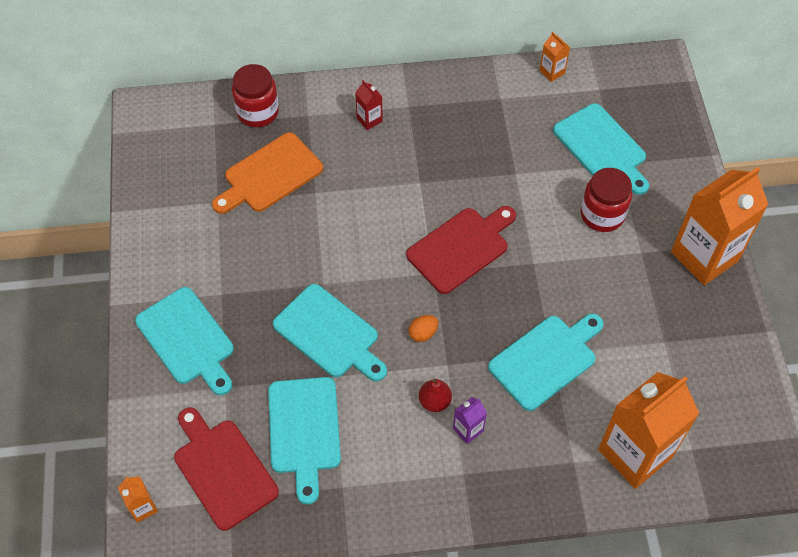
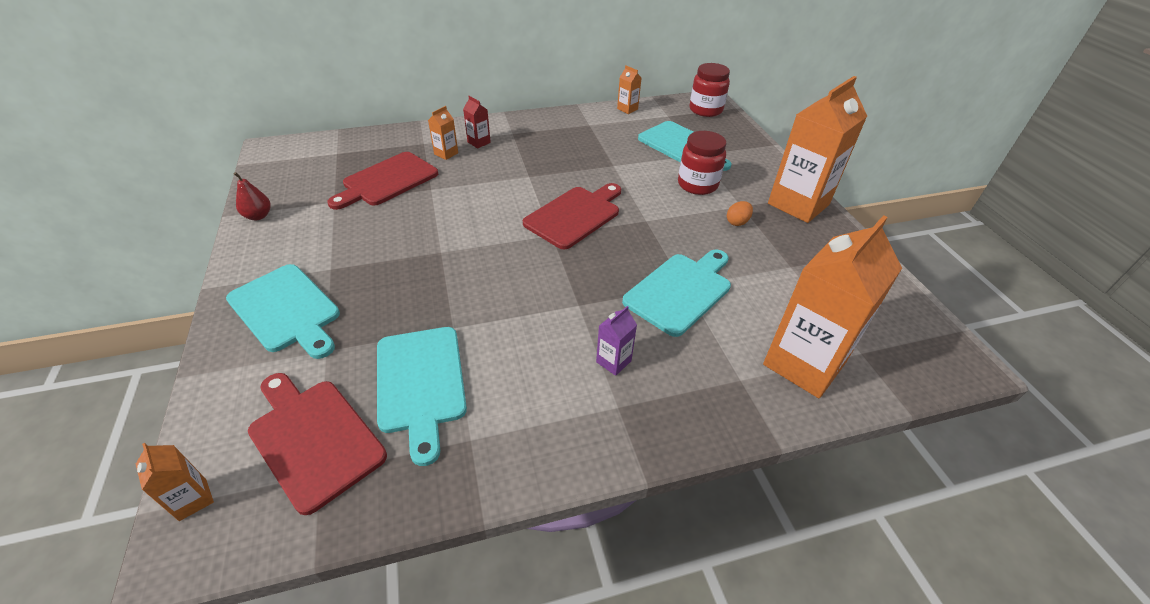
camera: 10 degrees left, 15 degrees down
(258, 112) = (378, 144): red jar -> red jar (705, 110)
(270, 175) = (387, 181): orange cutting board -> red cutting board
(329, 334) = (448, 291): turquoise cutting board -> none
(332, 136) = (446, 153): none -> orange carton
(423, 333) = (548, 281): orange egg -> orange egg (737, 222)
(434, 401) = (571, 339): red pear -> red pear (258, 216)

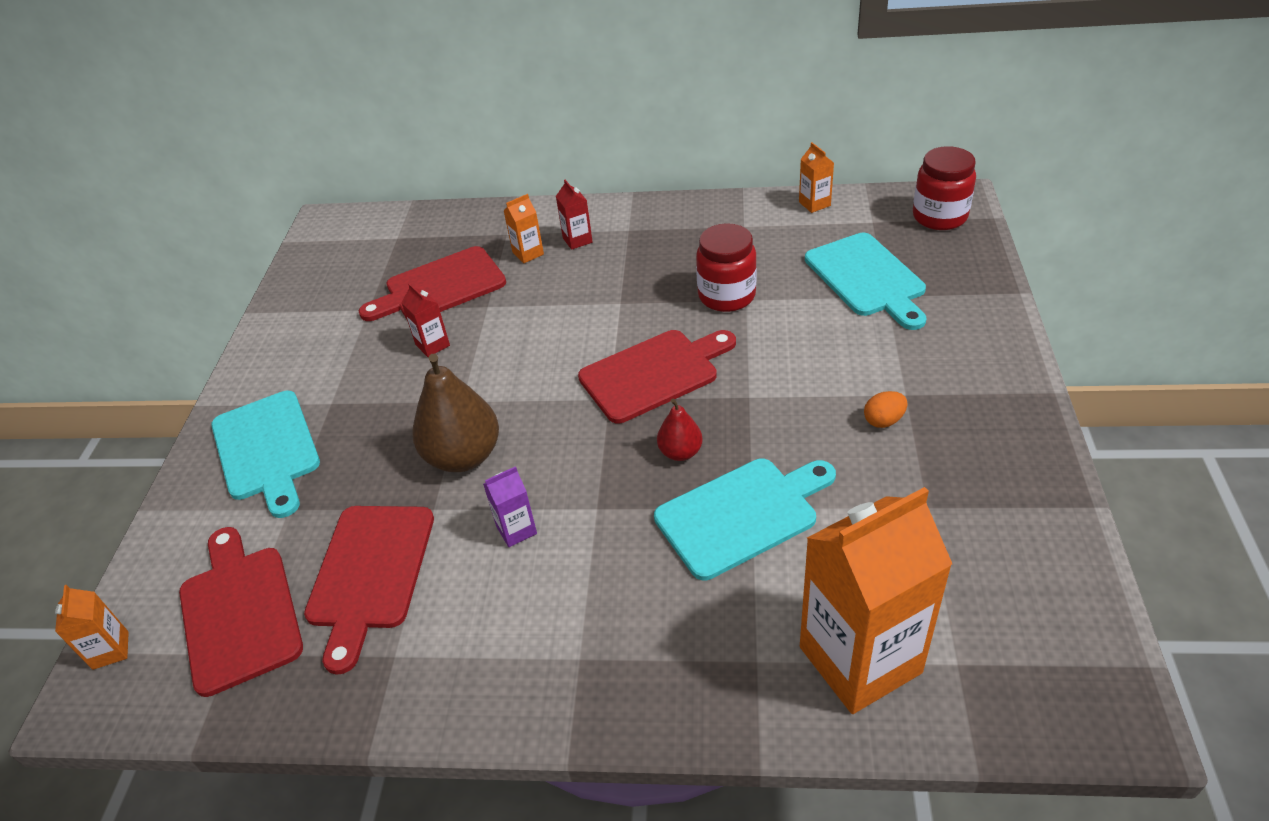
camera: 25 degrees right, 0 degrees up
(258, 216) = (280, 318): red pear -> red pear (680, 452)
(399, 218) = (432, 345): none -> red carton
(421, 383) = (370, 573): turquoise cutting board -> red cutting board
(460, 288) = (463, 456): none -> brown pear
(613, 361) = (603, 596): purple carton -> purple carton (516, 530)
(697, 185) = (856, 349): red jar -> red jar (726, 296)
(798, 204) = (1000, 405): orange carton -> none

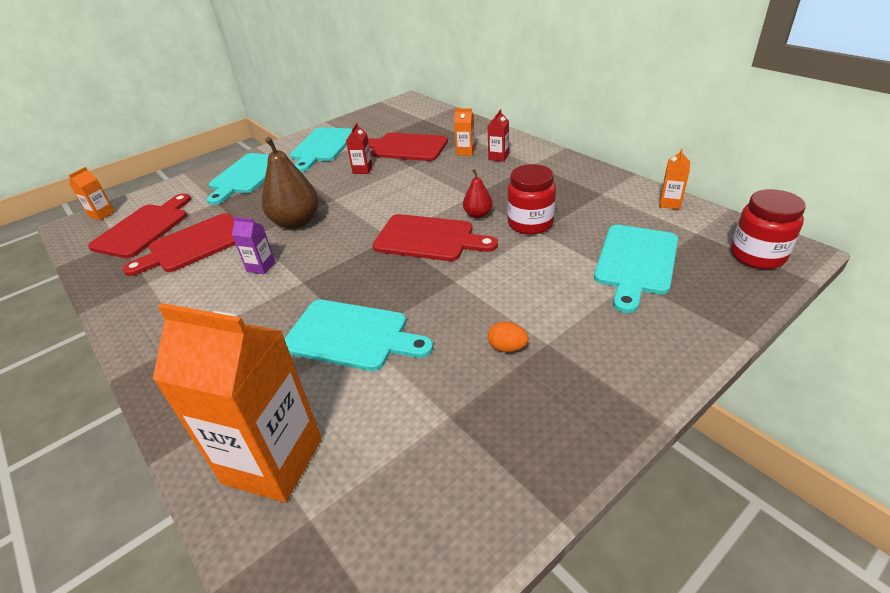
camera: 45 degrees right, 5 degrees down
(314, 347) = (322, 147): none -> turquoise cutting board
(680, 452) = (377, 284): red pear -> red pear (478, 215)

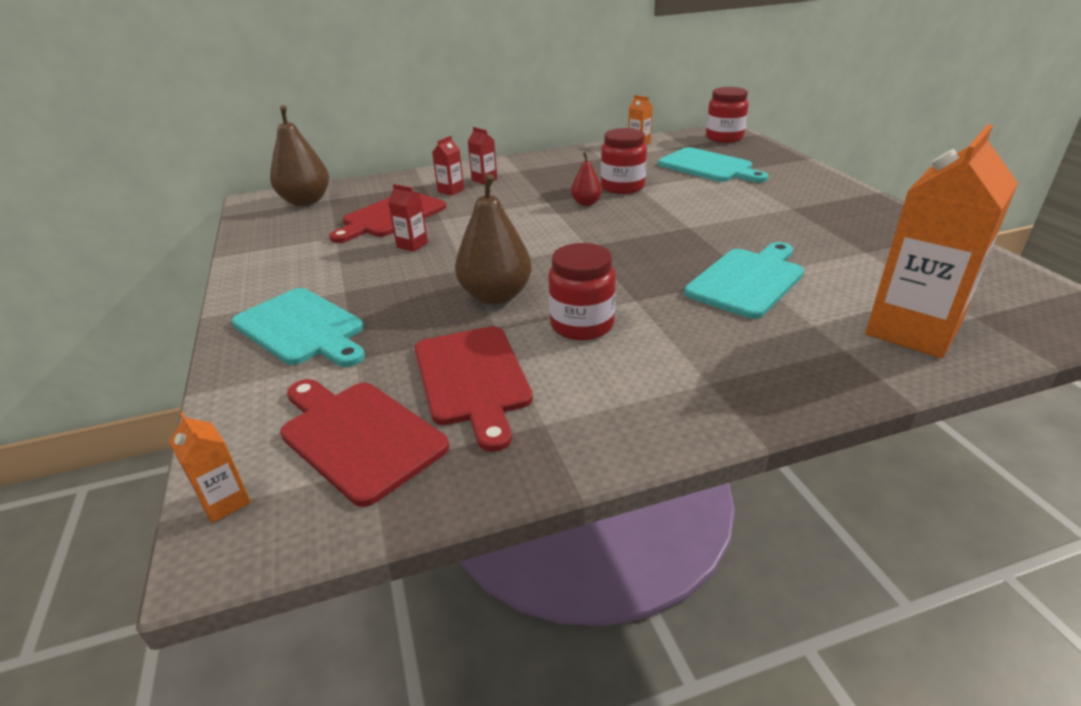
camera: 70 degrees left, 5 degrees down
(261, 267) = (582, 325): purple carton -> red jar
(322, 147) = (301, 264): turquoise cutting board -> none
(414, 114) = (306, 201): none -> brown pear
(429, 238) = (608, 228): red cutting board -> none
(465, 152) = (450, 191): orange carton -> red carton
(507, 347) = (791, 221): orange egg -> none

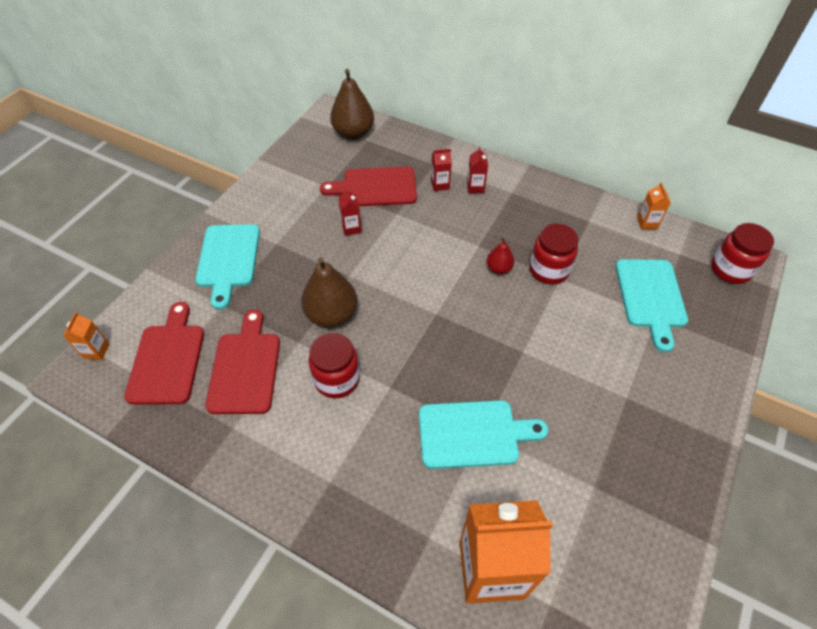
camera: 45 degrees right, 20 degrees up
(473, 379) = (245, 368): red cutting board -> red cutting board turned 150 degrees clockwise

